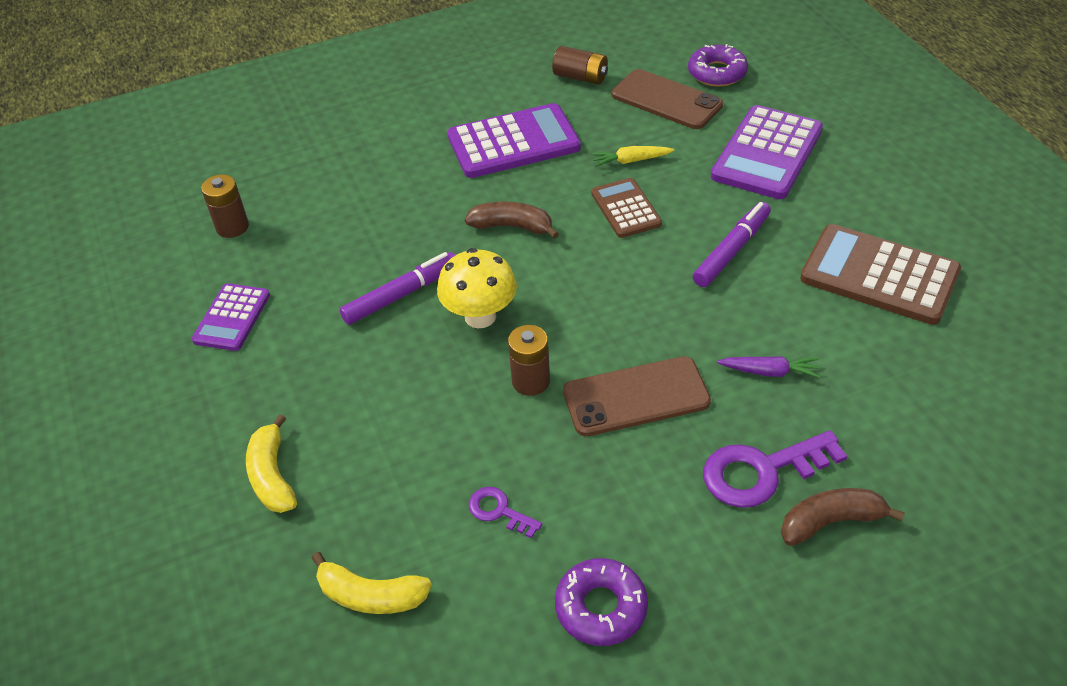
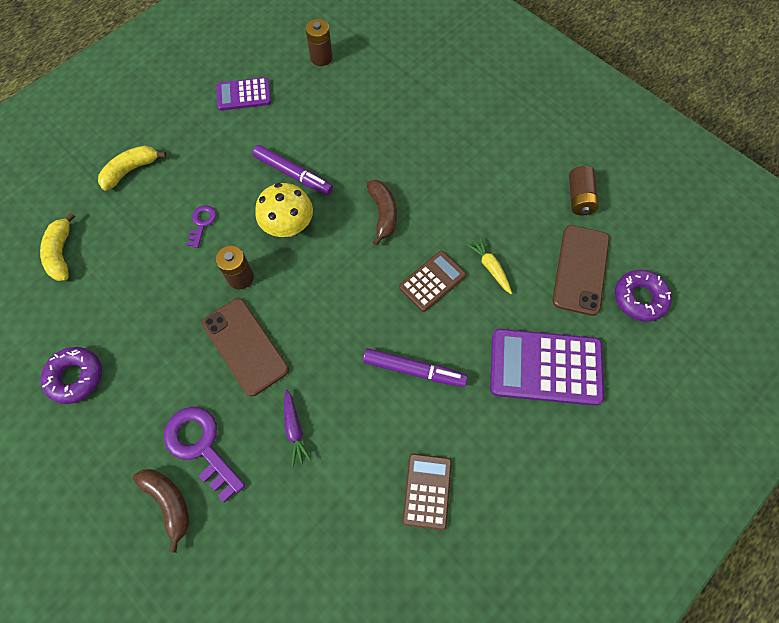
camera: 65 degrees right, 20 degrees up
(499, 511) = (132, 297): purple key -> purple key (202, 223)
(513, 142) = (476, 181): purple calculator -> none
(879, 275) = (427, 491): brown calculator -> brown calculator, size x0.59

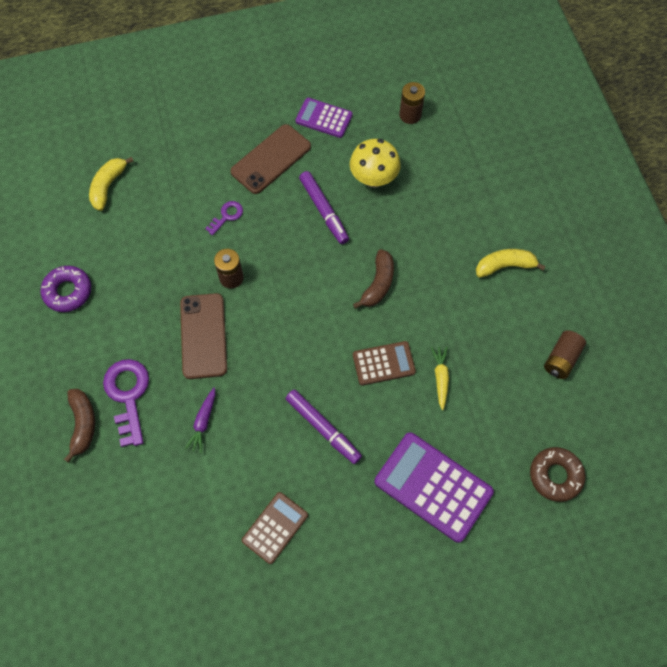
camera: 30 degrees right, 0 degrees up
(131, 170) = (196, 142): yellow banana -> yellow banana (505, 266)
(289, 227) = (294, 255): yellow mushroom -> yellow mushroom (373, 179)
(580, 270) = (519, 422): brown phone -> brown phone (271, 159)
(639, 298) = (555, 475): purple donut -> brown donut

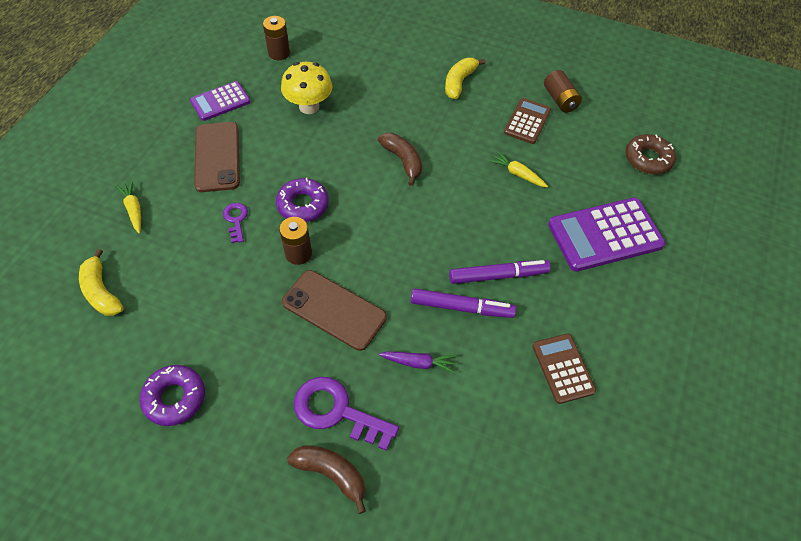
camera: 55 degrees left, 10 degrees down
(183, 149) = (134, 209): none -> yellow carrot
(203, 422) = (418, 363): purple carrot -> purple carrot turned 45 degrees counterclockwise
(276, 247) = (303, 205): none -> purple donut
(324, 211) = (303, 153): purple marker -> purple marker (461, 307)
(383, 363) = (474, 200): brown calculator -> brown calculator (527, 121)

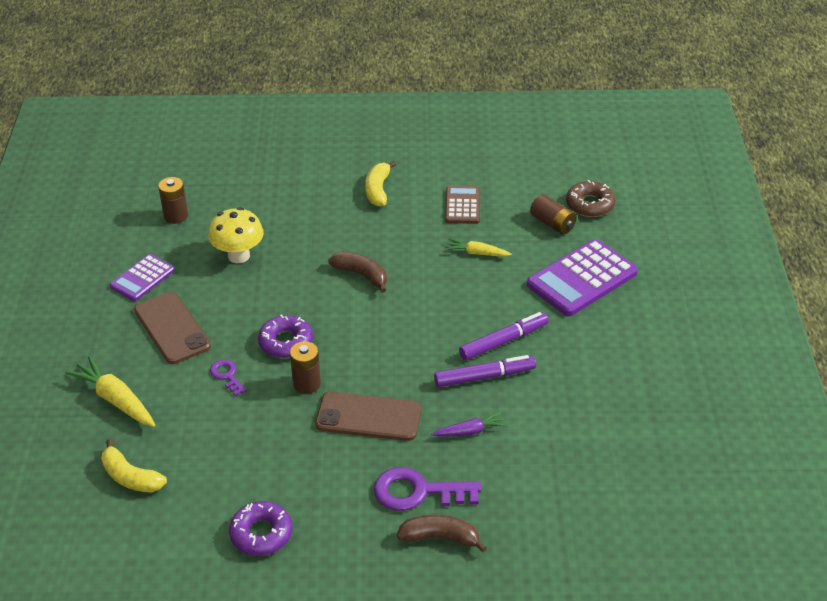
camera: 20 degrees left, 15 degrees down
(134, 209) = (115, 400): yellow carrot -> yellow carrot, size x1.67
(560, 100) = (484, 177): brown battery -> brown battery (552, 223)
(563, 368) = (597, 393): brown calculator -> none

